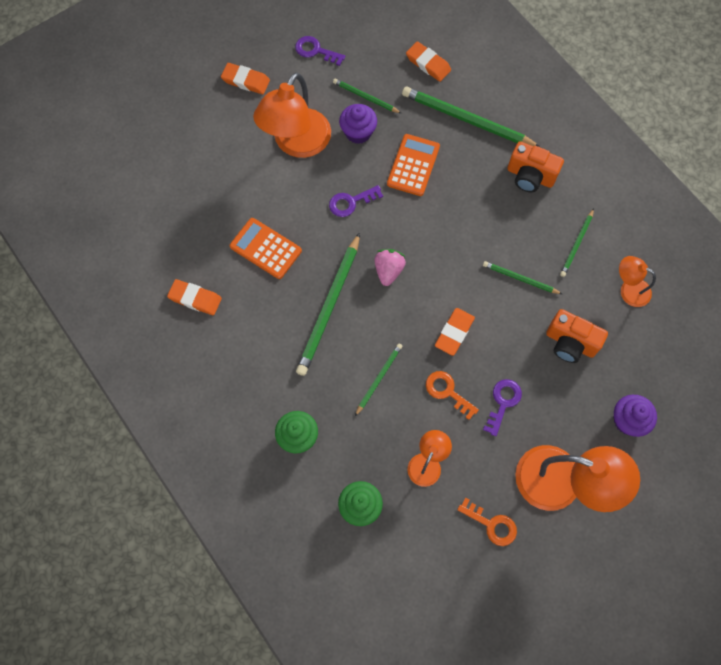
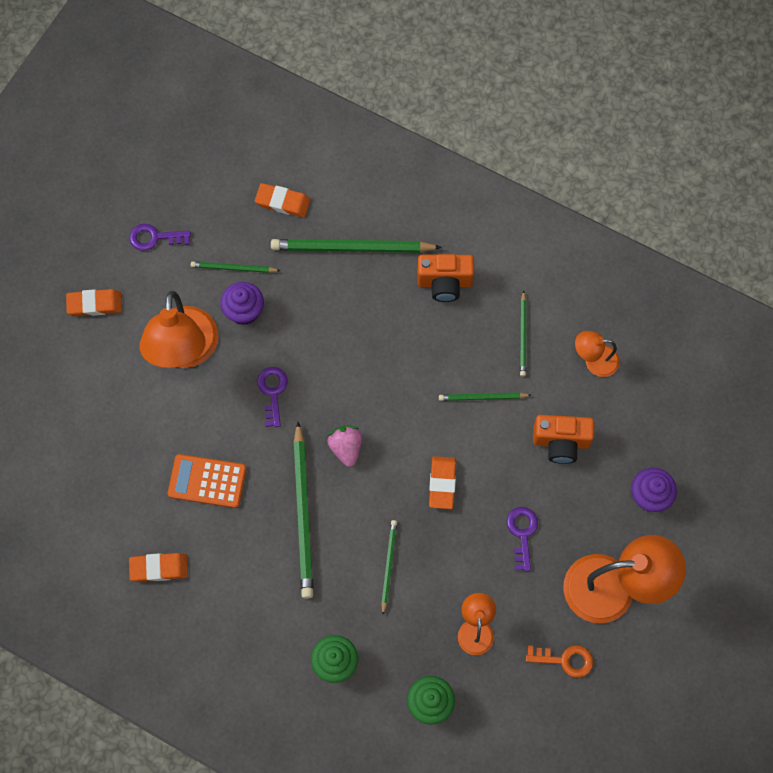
camera: 25 degrees left, 0 degrees up
(350, 202) = (272, 391): purple key -> purple key turned 135 degrees clockwise
(413, 165) = (319, 323): orange calculator -> none
(447, 391) = (462, 547): orange key -> none

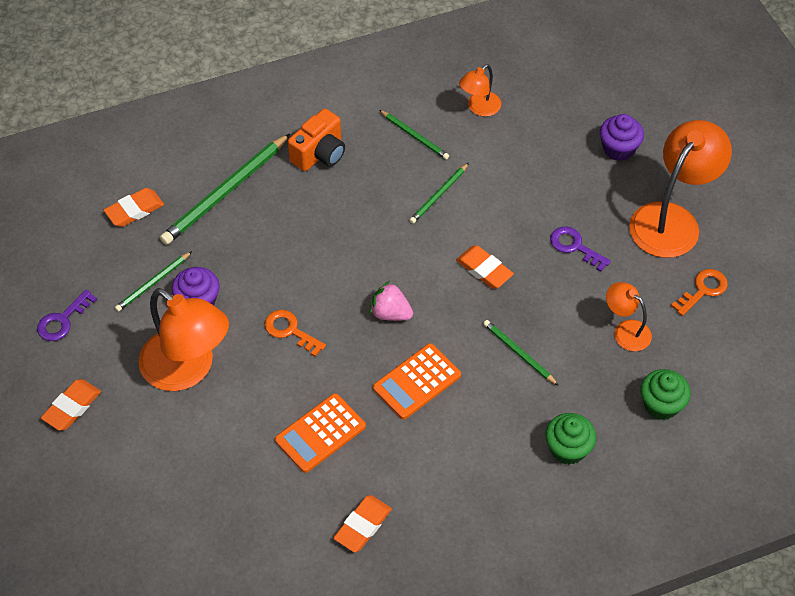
camera: 50 degrees left, 15 degrees down
(272, 391) = (290, 330): purple key -> orange key
(303, 512) = (417, 382): green pencil -> orange calculator
(561, 442) = (524, 172): orange camera -> none

